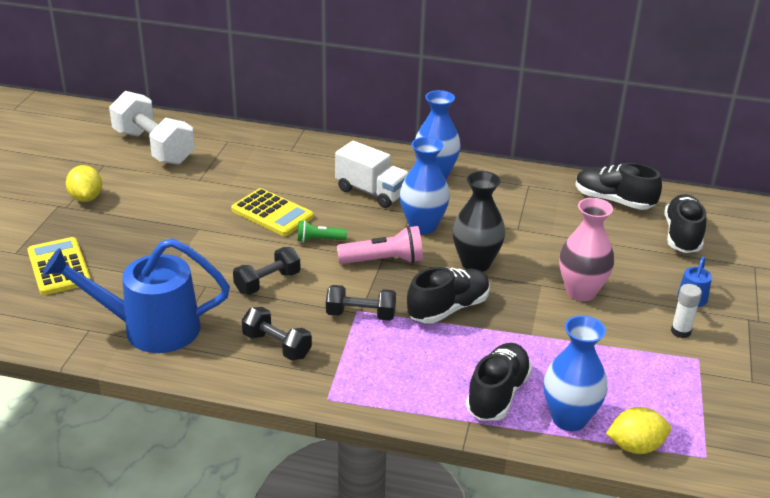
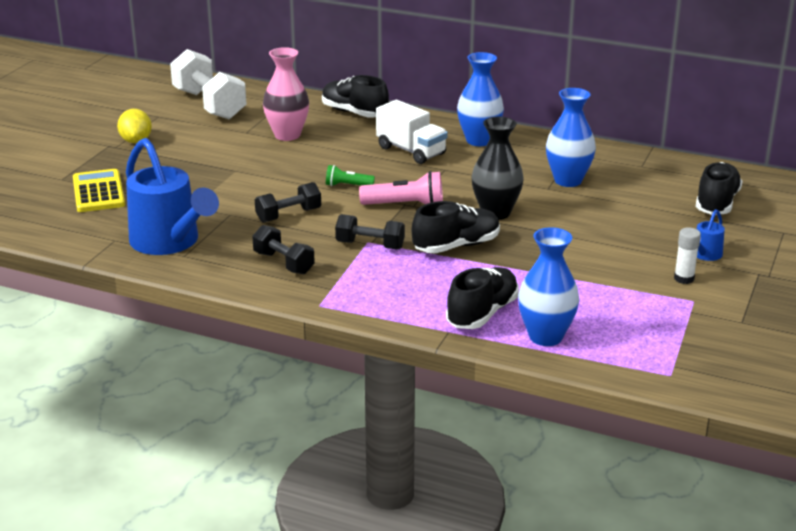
camera: 10 degrees right, 5 degrees down
(149, 328) = (169, 242): blue watering can -> blue watering can turned 135 degrees counterclockwise
(272, 213) = (308, 162): yellow calculator -> none
(422, 226) = (453, 180): blue vase -> blue vase (568, 180)
(581, 292) = (594, 241): pink vase -> pink vase (287, 135)
(613, 201) = (655, 171): black shoe -> black shoe (354, 113)
(635, 446) = (603, 362): yellow lemon -> none

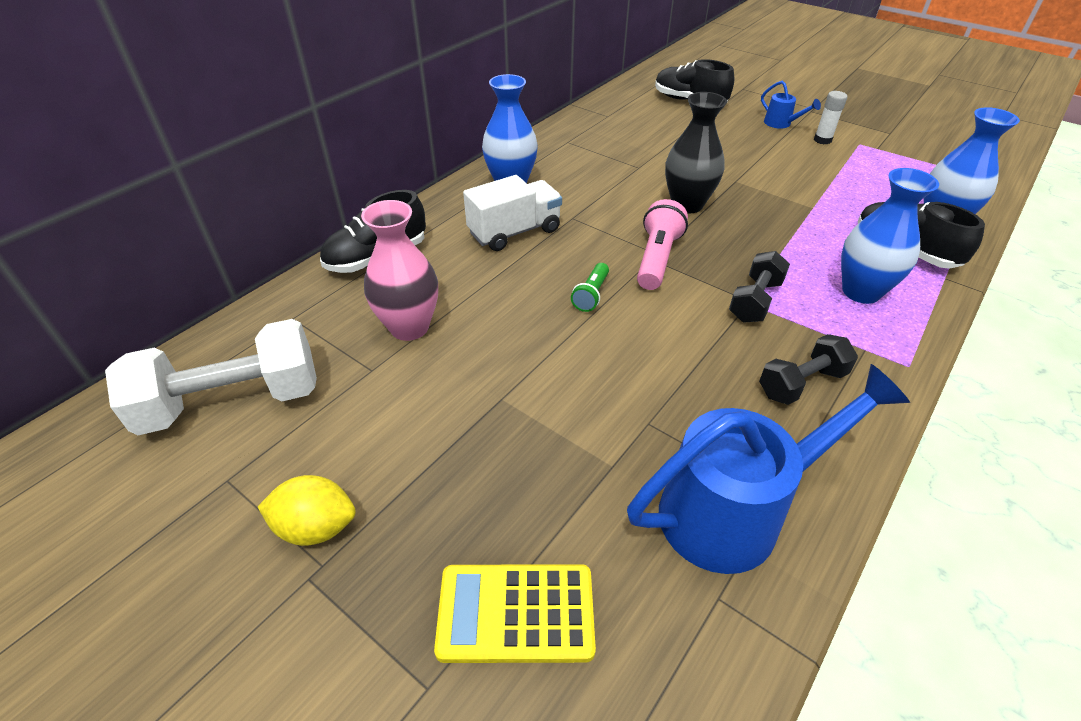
camera: 75 degrees left, 15 degrees up
(288, 215) = (664, 360): black dumbbell -> none
(456, 246) = (759, 241): black shoe -> none
(568, 180) = (626, 154): blue vase -> blue vase (861, 292)

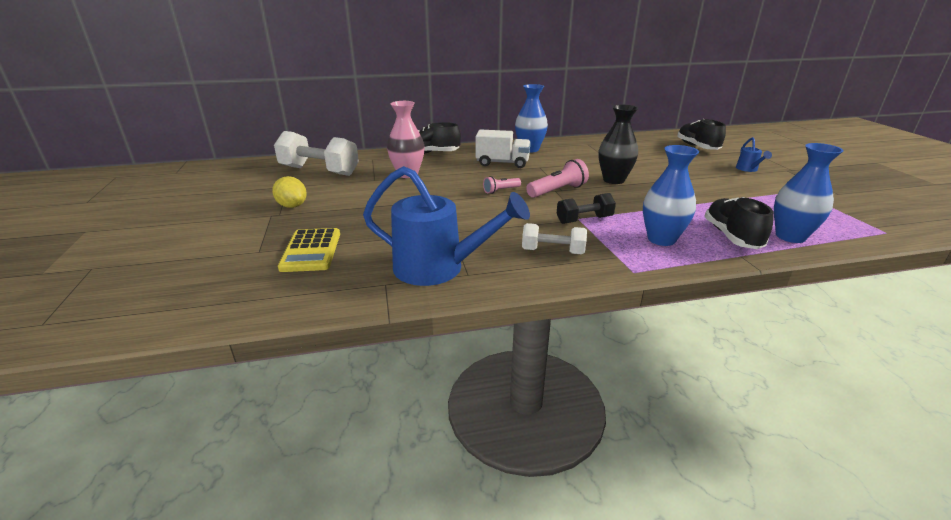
camera: 40 degrees right, 15 degrees down
(516, 613) = (311, 251): yellow calculator -> yellow calculator turned 135 degrees counterclockwise
(591, 295) = (500, 190): green flashlight -> pink flashlight
(801, 383) = (552, 251): black dumbbell -> white dumbbell
(822, 140) = (767, 182): white glue stick -> none

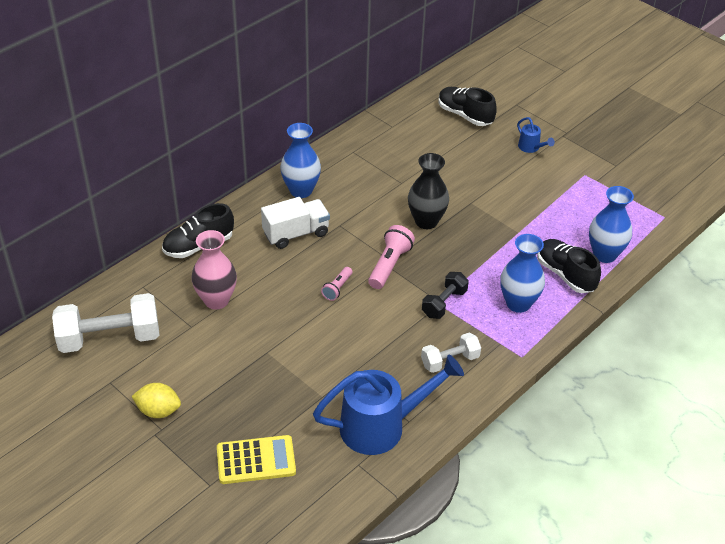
camera: 35 degrees left, 15 degrees up
(311, 251) = (256, 460): yellow calculator -> yellow calculator turned 60 degrees counterclockwise

